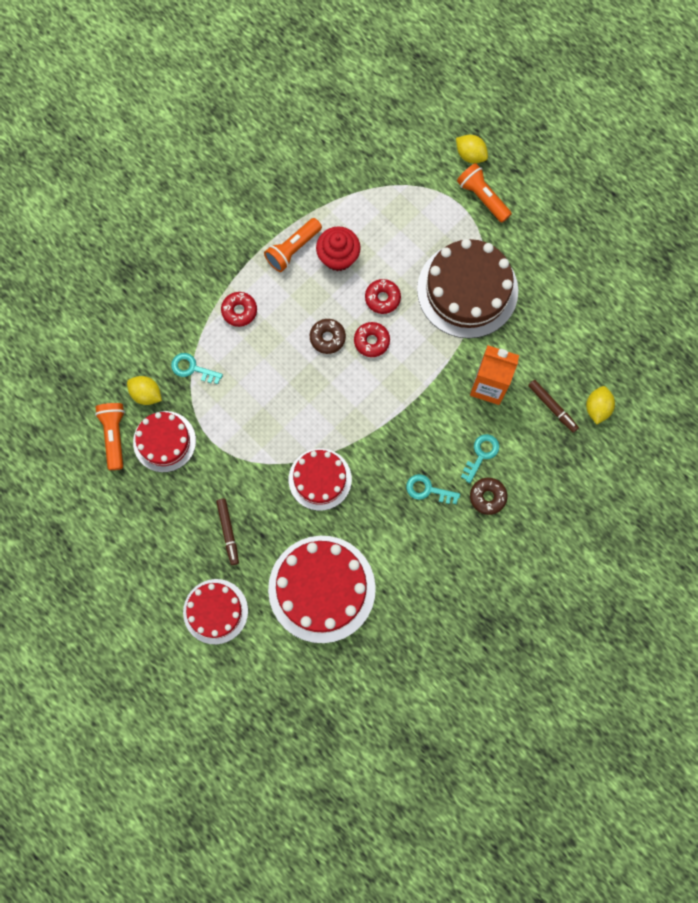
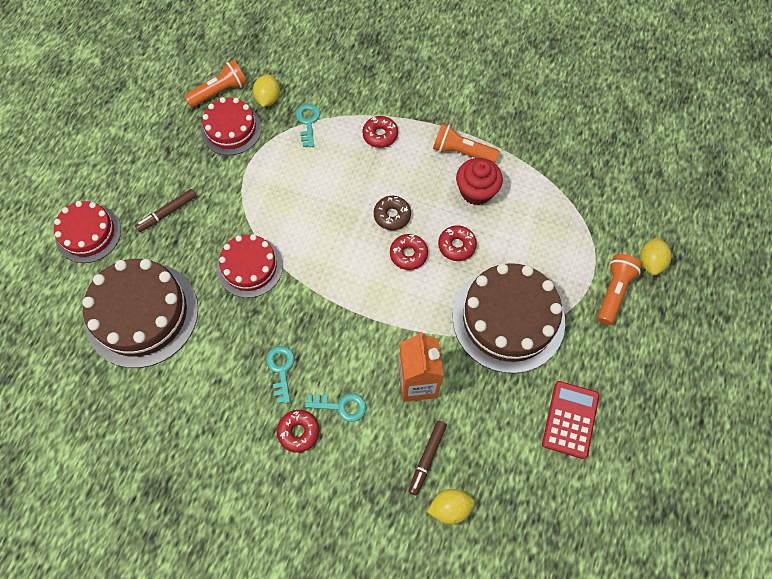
camera: 65 degrees right, 10 degrees down
(321, 589) = (142, 314): red cake -> brown cake
(487, 497) = (298, 432): brown donut -> red donut
(569, 286) = (570, 419): none -> red calculator

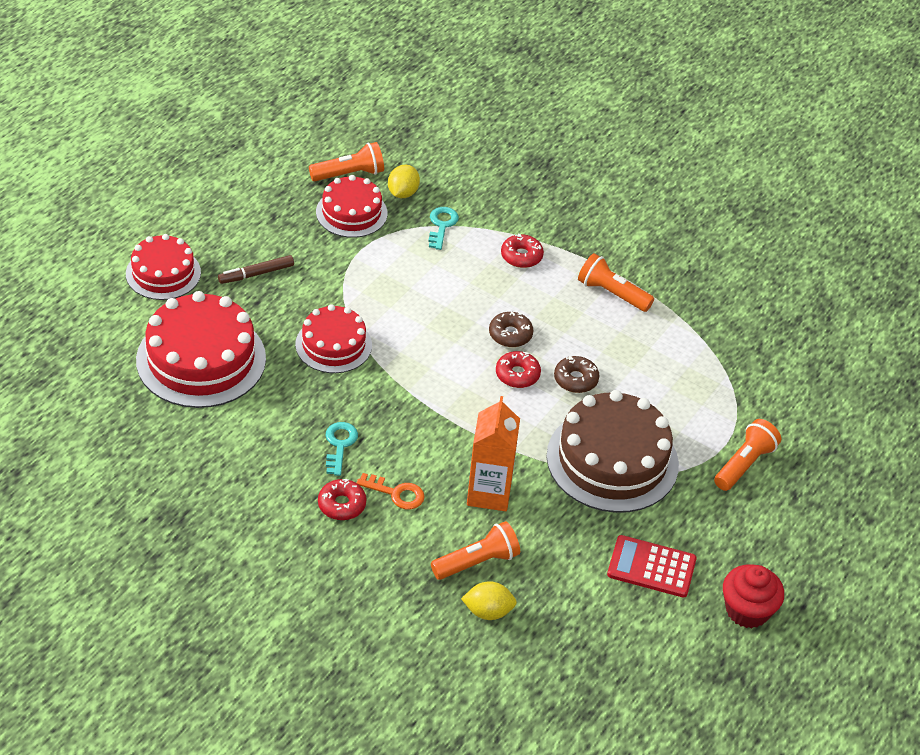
camera: 10 degrees right, 20 degrees down
(142, 314) = (201, 359): brown cake -> red cake
(341, 406) = (396, 493): turquoise key -> orange key
(427, 458) = (477, 562): brown marker -> orange flashlight
(456, 246) = (575, 379): red donut -> brown donut
(476, 191) = (616, 334): red cupcake -> red cupcake (747, 610)
(570, 419) = (651, 567): red calculator -> red calculator turned 105 degrees counterclockwise
(650, 262) = (798, 447): yellow lemon -> none

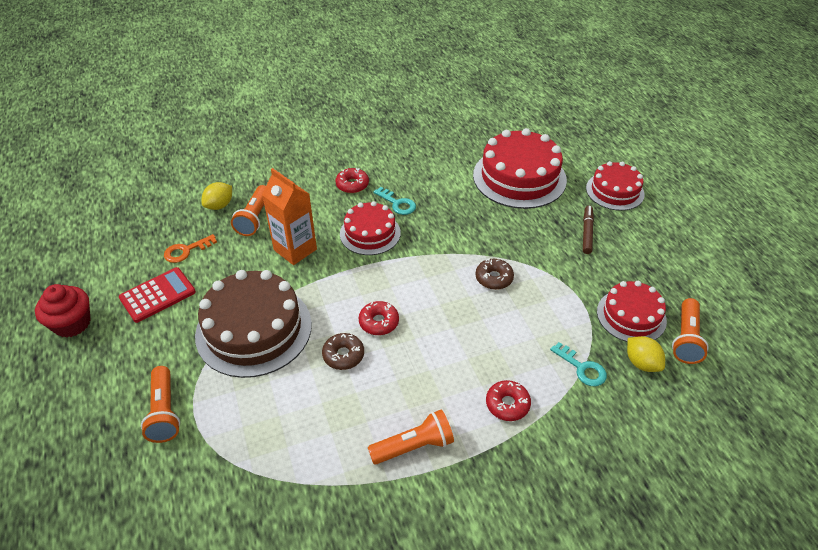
camera: 130 degrees right, 0 degrees up
(333, 345) = (487, 239): red cake -> red cake (370, 233)
(396, 493) = (337, 209): orange key -> orange key (186, 251)
(510, 334) = (422, 342): brown donut -> brown donut (494, 278)

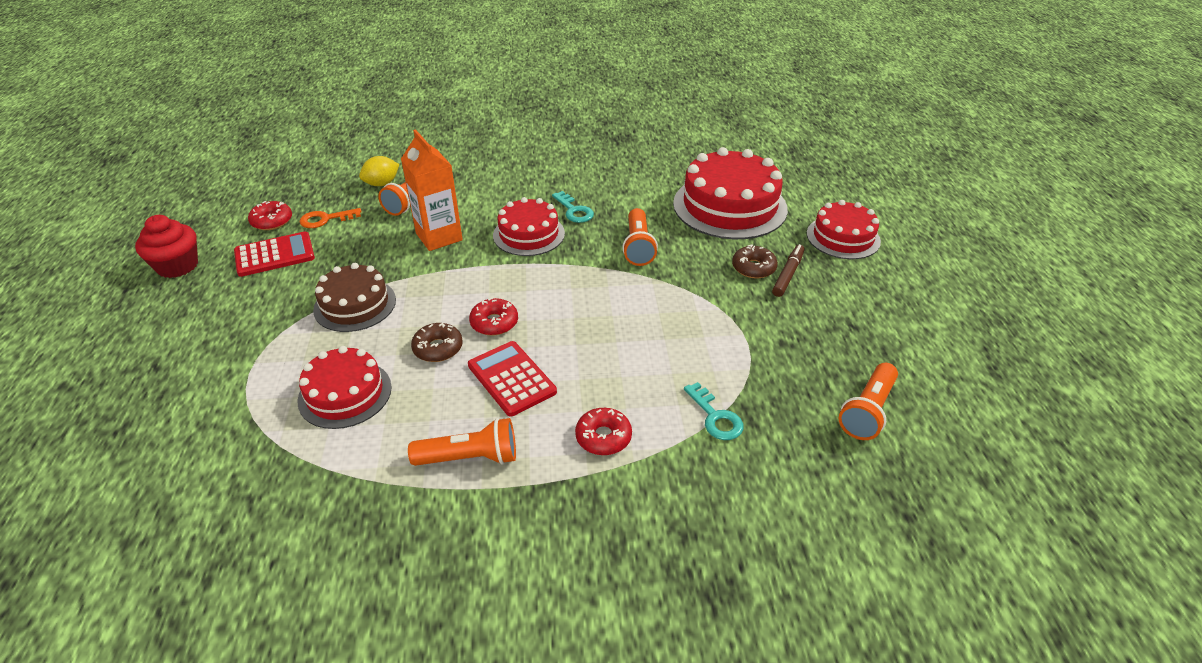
camera: 15 degrees right, 5 degrees down
(164, 412) = (220, 366): orange flashlight -> orange flashlight (638, 247)
(254, 329) = (355, 304): brown cake -> brown cake, size x0.60
(352, 185) = (533, 185): red donut -> red donut (272, 221)
(415, 370) = (511, 379): none -> red calculator
(494, 278) = (650, 302): brown donut -> brown donut (753, 268)
(631, 316) = (805, 372): red cake -> red cake (345, 394)
(641, 363) = (796, 427): yellow lemon -> none

